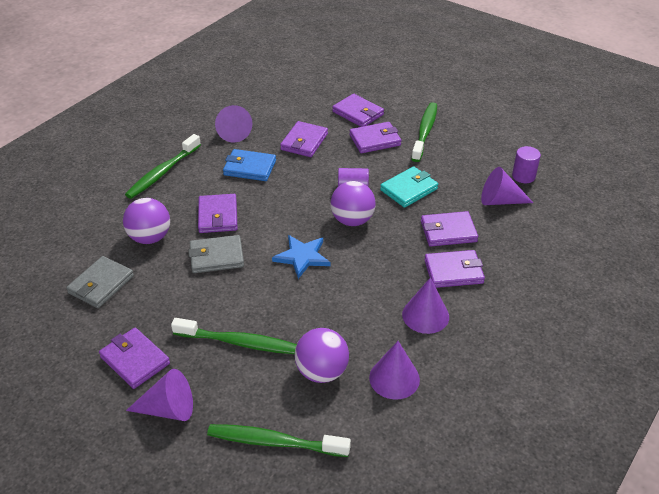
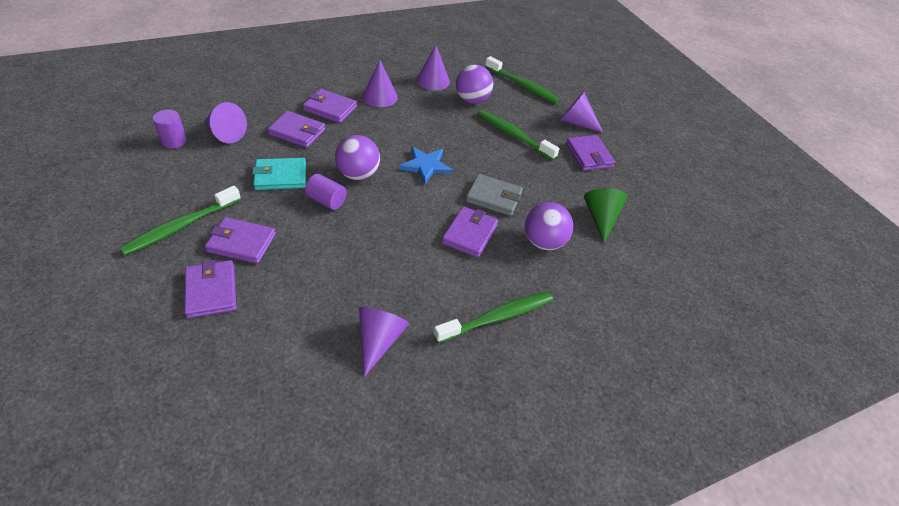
camera: 155 degrees left, 5 degrees up
(101, 284) = (600, 218): grey wallet -> green cone
(250, 168) = (400, 275): blue wallet -> none
(304, 142) = (314, 280): purple wallet -> none

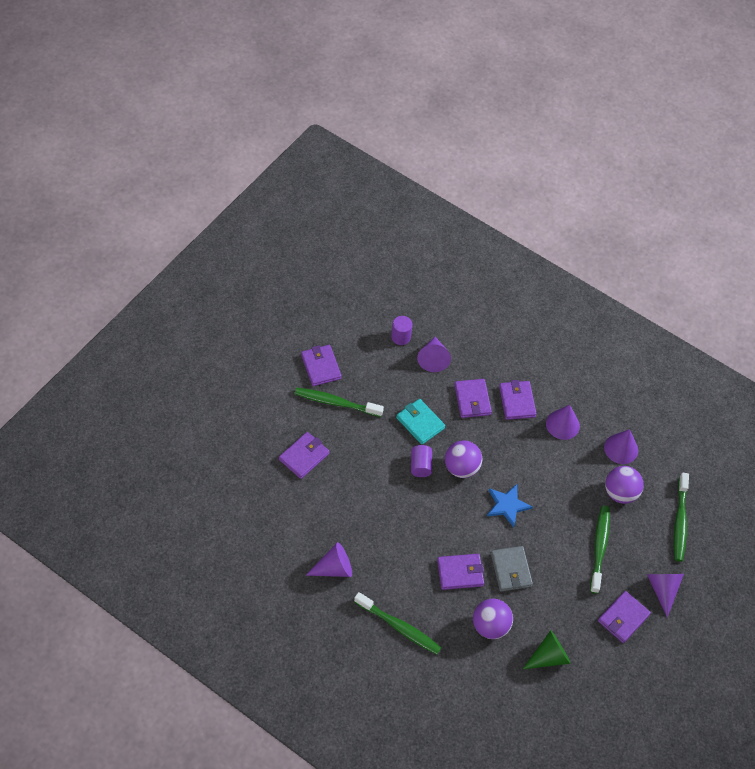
camera: 60 degrees right, 10 degrees up
(241, 243) = (348, 444): purple wallet -> purple wallet (321, 367)

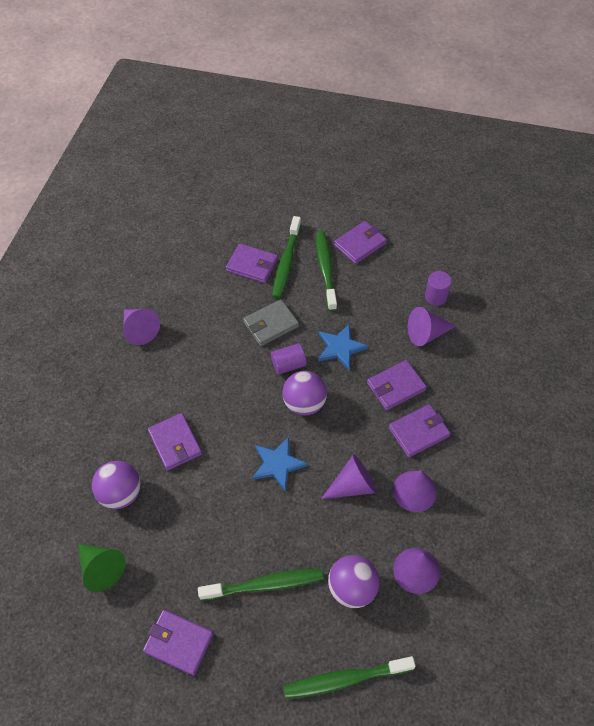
camera: 75 degrees right, 0 degrees up
(399, 627) = (93, 406): green toothbrush -> green toothbrush (286, 262)
(420, 423) = (340, 347): turquoise wallet -> blue star
(511, 570) = (197, 493): grey wallet -> grey wallet (271, 324)
(662, 589) = (236, 683): purple cone -> purple cone (353, 485)

